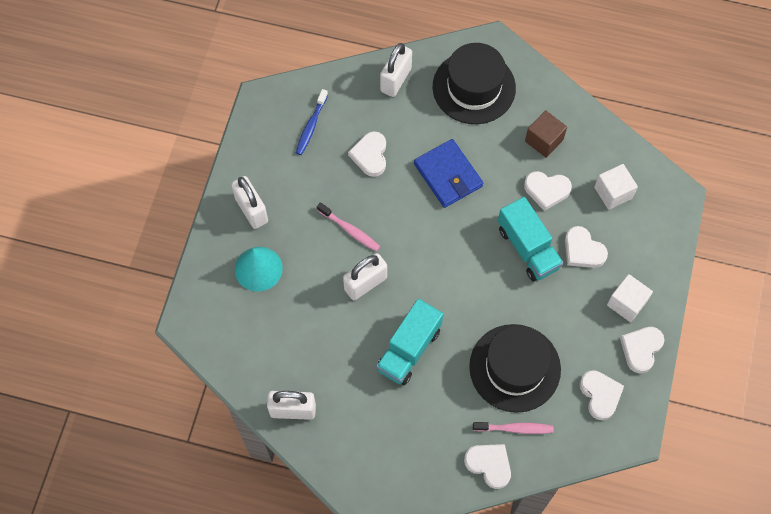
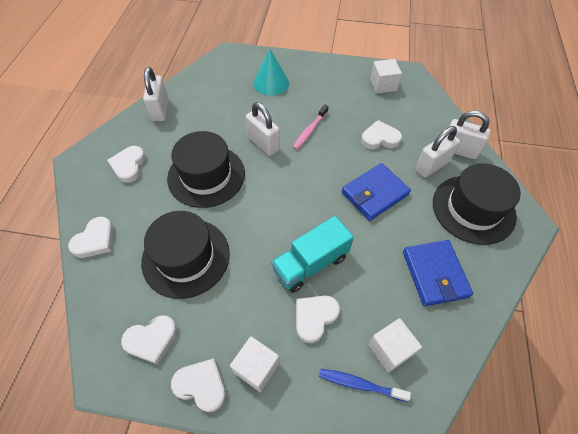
camera: 85 degrees right, 10 degrees down
(252, 210) = (317, 75): white padlock -> white padlock (431, 166)
(280, 135) = (383, 85): none -> white cube
(311, 126) = (396, 101): blue toothbrush -> blue toothbrush (360, 384)
(409, 349) = (206, 175): turquoise truck -> black hat
(515, 428) = (126, 260): pink toothbrush -> none
(544, 140) = (435, 274): brown cube -> blue wallet
(546, 190) = (377, 279): white heart -> white heart (129, 166)

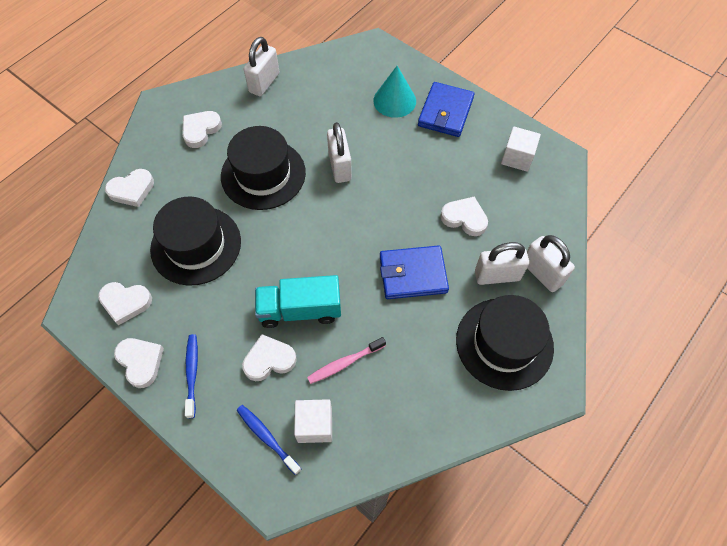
camera: 30 degrees right, 5 degrees up
(256, 367) = (192, 373): white cube -> blue toothbrush
(309, 131) = (396, 174): pink toothbrush -> pink toothbrush (344, 363)
(435, 274) = (410, 384): blue wallet -> blue wallet (445, 112)

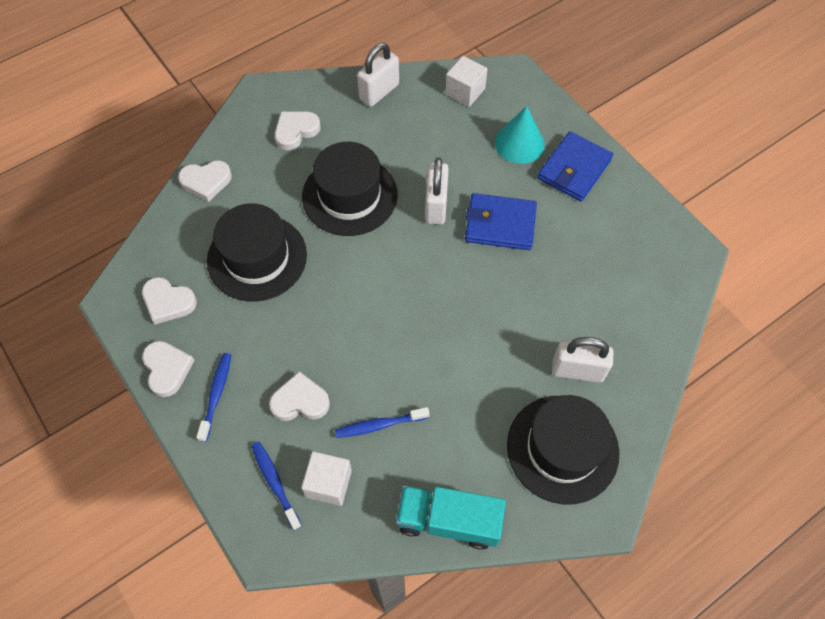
camera: 15 degrees right, 0 degrees up
(300, 310) = (348, 355): turquoise truck -> turquoise truck (449, 521)
(344, 363) = (379, 425): pink toothbrush -> blue toothbrush
(413, 274) = (482, 346): blue wallet -> blue wallet (500, 224)
(464, 218) = (559, 296): white heart -> none
(517, 157) = (642, 240): white cube -> white cube (465, 91)
(542, 273) = (630, 381): white padlock -> none

